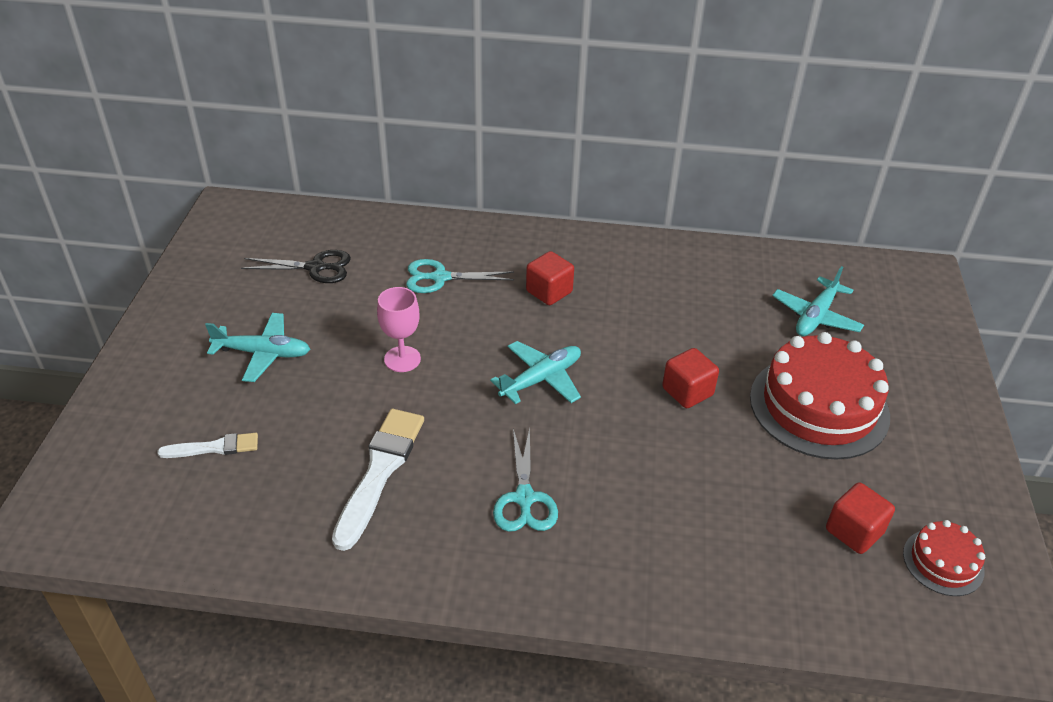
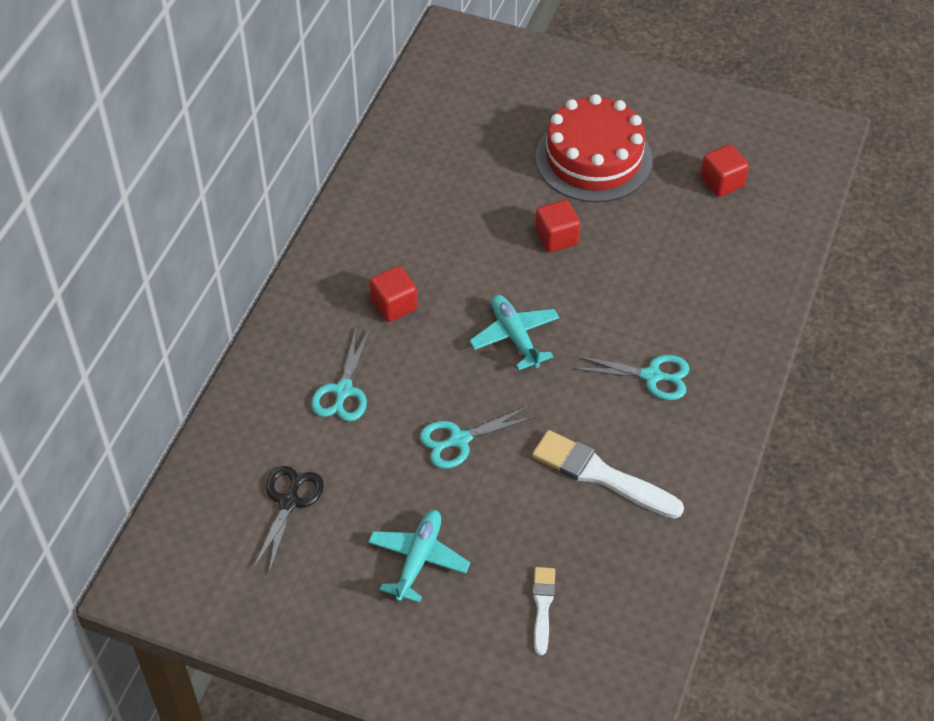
camera: 75 degrees left, 10 degrees up
(402, 359) = (459, 440): pink goblet -> turquoise scissors
(816, 316) = (486, 123): turquoise plane -> none
(943, 562) = (757, 144): red cake -> none

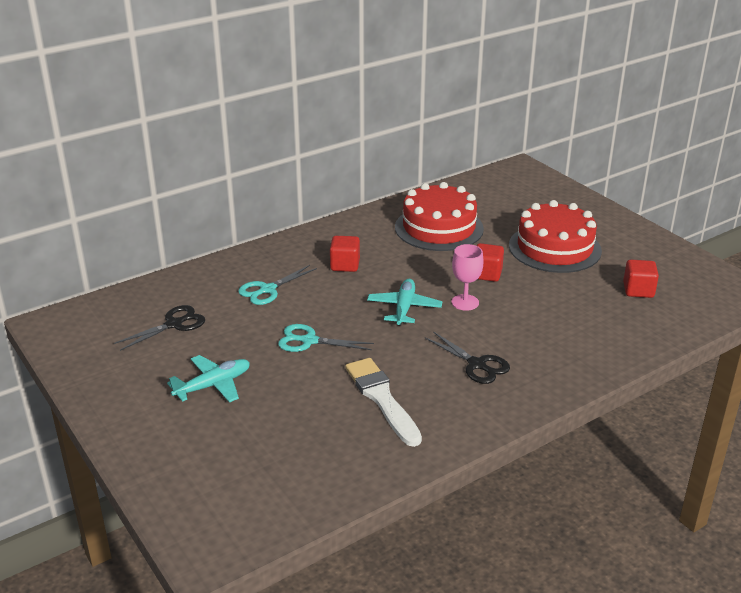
camera: 35 degrees right, 20 degrees down
(445, 189) = (439, 228): none -> red cake
(542, 606) = (261, 447): white brush -> none
(569, 293) = (465, 302): none -> pink goblet
(652, 376) = (477, 365): turquoise scissors -> black scissors

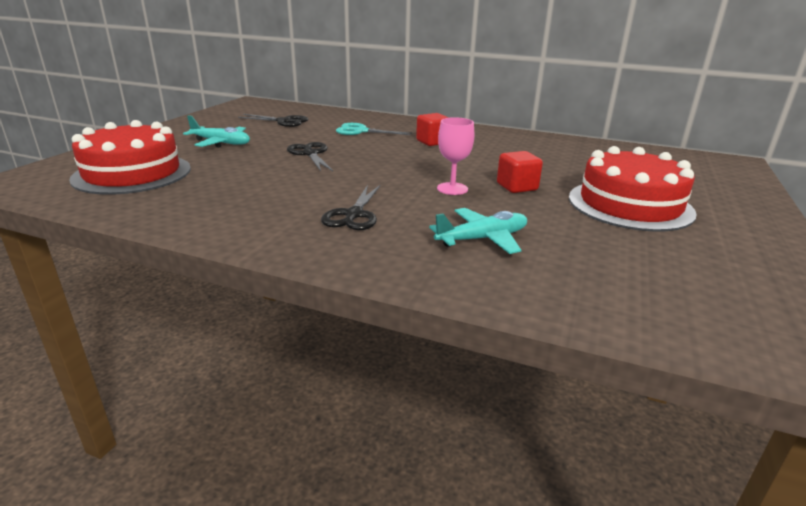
camera: 55 degrees right, 5 degrees down
(309, 341) = (310, 154): turquoise scissors -> black scissors
(382, 399) = (254, 191): white brush -> none
(404, 308) = (404, 170): turquoise plane -> turquoise plane (482, 239)
(439, 228) = (552, 156): red cake -> red cake (132, 173)
(638, 290) = (648, 268): red cube -> none

